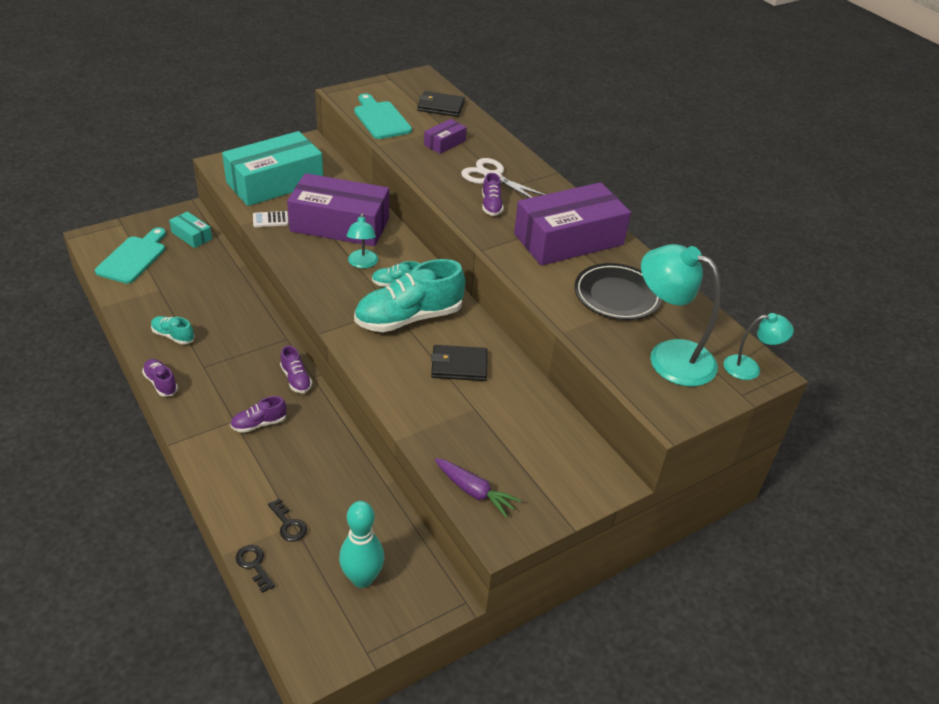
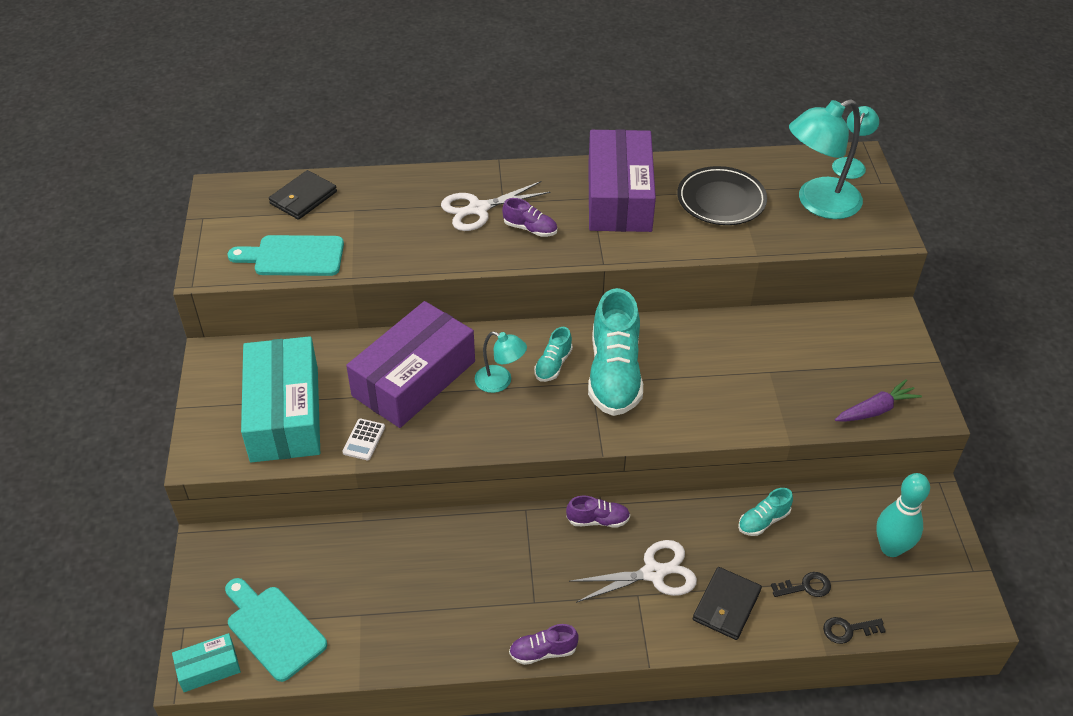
camera: 60 degrees left, 5 degrees up
(173, 336) = (462, 620): turquoise shoe -> turquoise shoe (763, 521)
(192, 236) = (265, 552): turquoise box -> turquoise box (208, 668)
(259, 424) = (653, 573): purple shoe -> white scissors
(445, 143) = (385, 221): purple box -> none
(459, 366) = (705, 361): black wallet -> black wallet (726, 605)

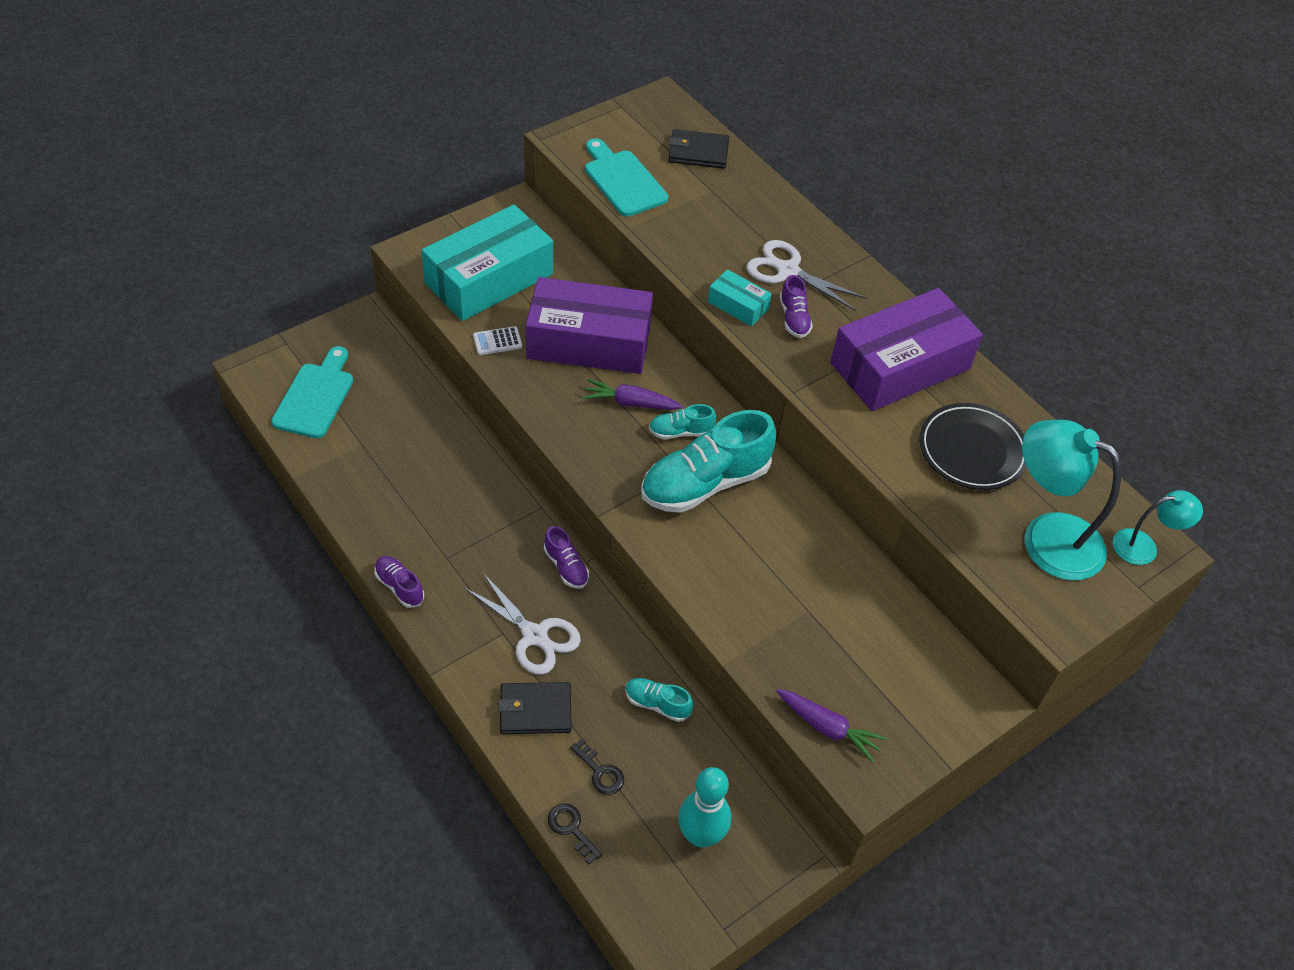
camera: 55 degrees right, 5 degrees up
(208, 668) = (259, 376): turquoise box -> turquoise box (738, 305)
(500, 382) = (630, 403): turquoise lamp -> purple carrot

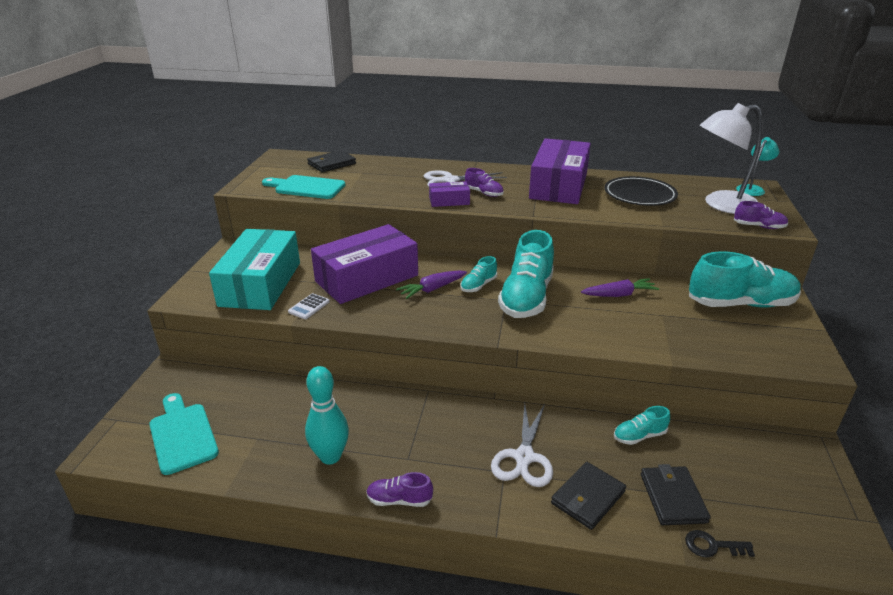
camera: 40 degrees left, 20 degrees down
(534, 635) = (524, 457): white scissors -> white scissors turned 105 degrees clockwise
(566, 567) = (487, 408): purple shoe -> purple shoe (759, 227)
(600, 772) = (672, 498): black key -> black wallet
(701, 835) = (767, 481): turquoise bowling pin -> turquoise bowling pin (330, 456)
(738, 305) = (449, 201): turquoise box -> purple box
(828, 728) = (760, 354): purple carrot -> purple carrot (619, 295)
(916, 668) = (740, 304): none -> turquoise shoe
(1047, 538) = (721, 205): turquoise lamp -> white lamp

